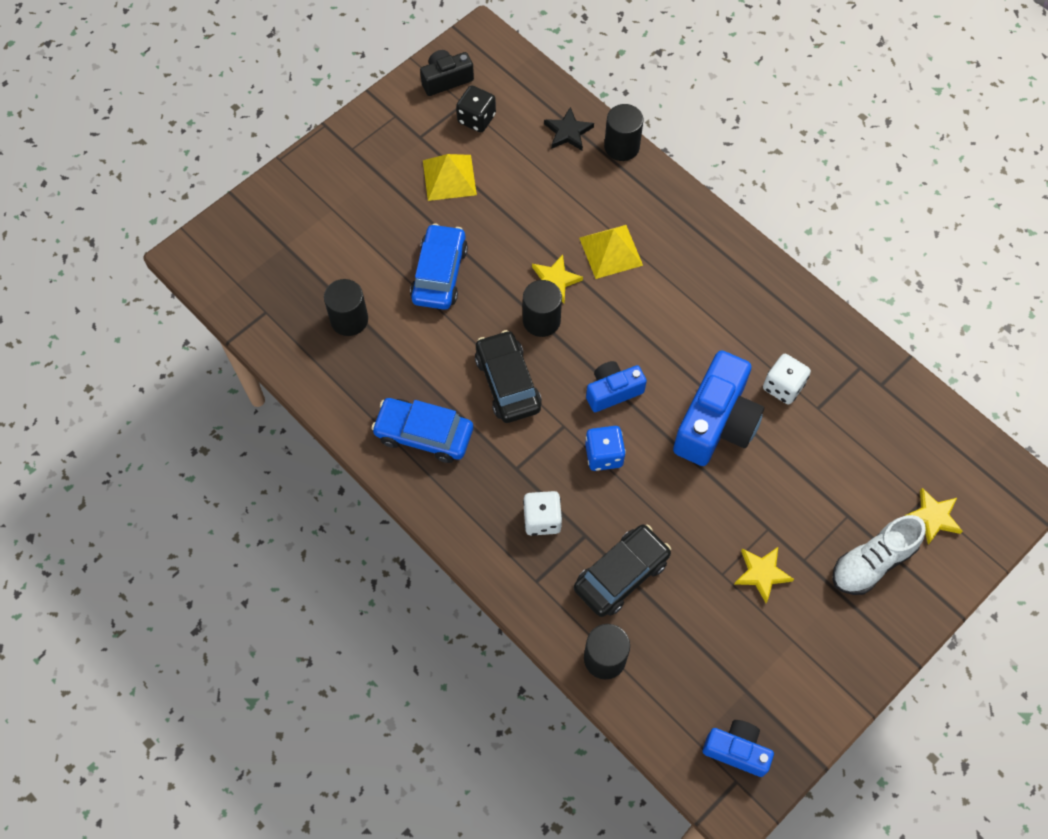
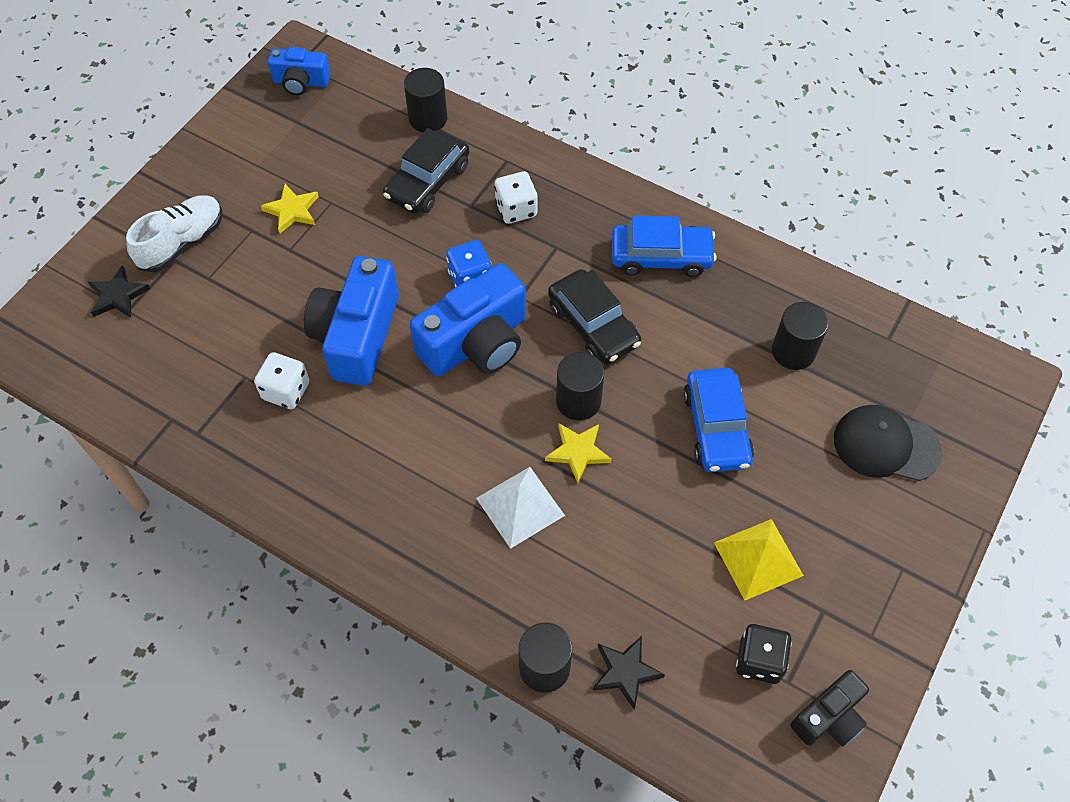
camera: 165 degrees right, 5 degrees down
(316, 230) = (886, 445): none -> black cap
(610, 251) = (520, 506): yellow pyramid -> white pyramid
(613, 391) = (476, 342): blue camera -> blue camera, size x1.78
(933, 517) = (118, 295): yellow star -> black star

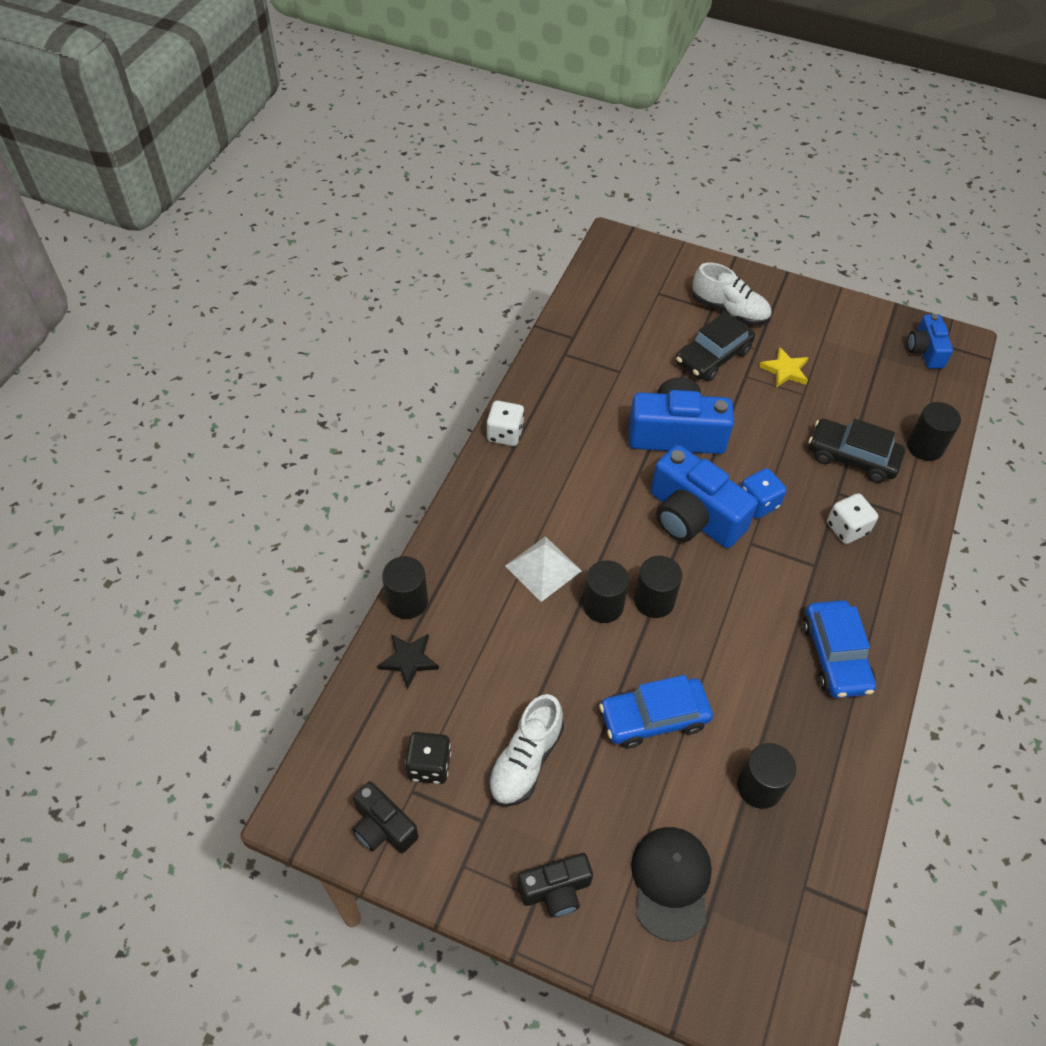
camera: 80 degrees right, 5 degrees down
(118, 295) = (669, 285): black star -> none
(286, 391) = (613, 398): white dice -> white dice (505, 434)
(578, 452) = (603, 605): yellow star -> black cylinder
(593, 325) = (737, 604): black car -> black car (713, 357)
(758, 559) = (525, 761): yellow pyramid -> white shoe
(895, 549) = (555, 890): none -> black camera

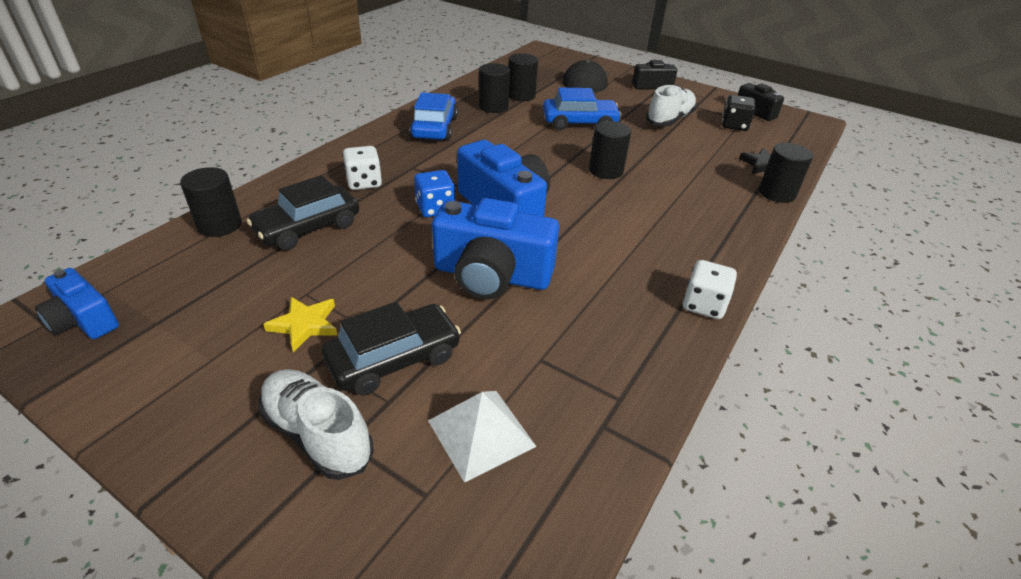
camera: 170 degrees left, 15 degrees down
(543, 568) = (656, 196): white pyramid -> white pyramid (481, 433)
(654, 600) = (562, 167): black cylinder -> black cylinder (493, 107)
(852, 457) = (308, 228): black car -> black car turned 105 degrees clockwise
(925, 351) = (84, 320): blue camera -> blue camera turned 120 degrees clockwise

